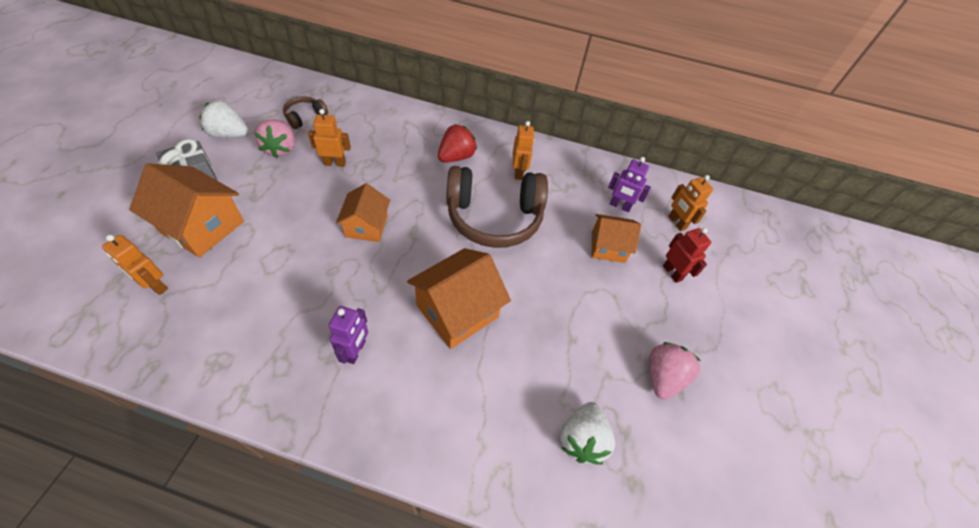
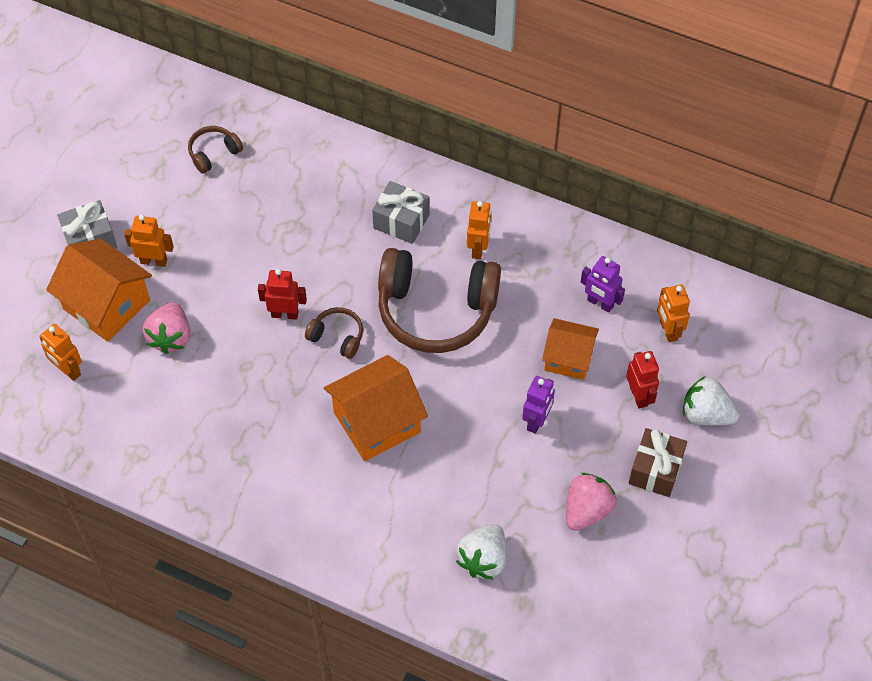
camera: 15 degrees right, 5 degrees up
(229, 134) = (124, 178): white strawberry -> white strawberry (706, 414)
(281, 149) = (186, 202): pink strawberry -> pink strawberry (171, 337)
(335, 163) = (250, 225): orange robot -> orange robot (154, 261)
(355, 351) = (268, 455): purple robot -> purple robot (536, 421)
(366, 226) = (285, 314): orange house -> red robot
(414, 242) = (337, 337): none -> brown headphones
(456, 157) = (401, 221): red strawberry -> grey gift
(707, 334) = (655, 470): none -> brown gift

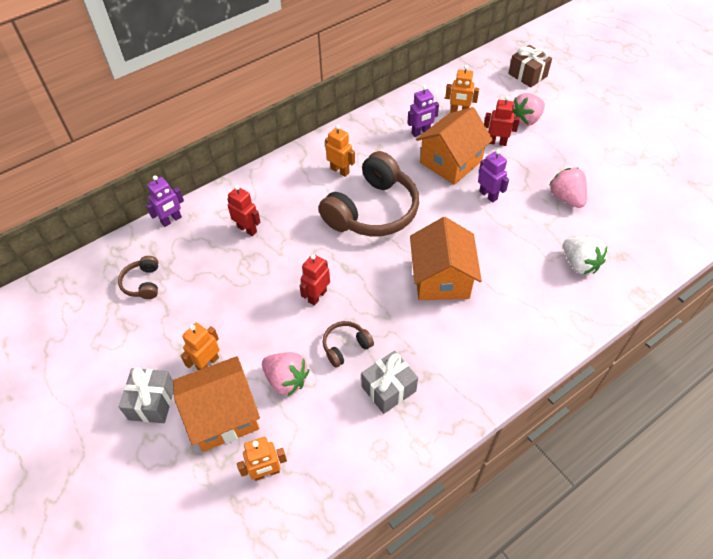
camera: 60 degrees left, 5 degrees down
(306, 129) = (171, 220): none -> purple robot
(335, 204) = (247, 229): none -> red robot
(337, 337) = (357, 273): brown headphones -> brown headphones (346, 347)
(401, 221) = (289, 200): grey gift -> grey gift (388, 389)
(568, 358) = (451, 162): orange house -> orange house, size x1.55
(655, 470) = (553, 156): brown gift -> brown gift (527, 75)
(706, 414) = (526, 120): white strawberry -> pink strawberry

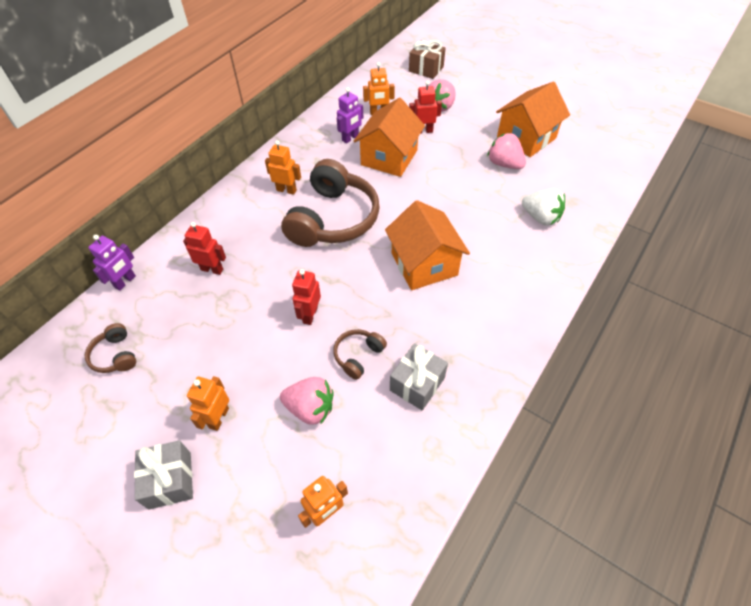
camera: 20 degrees left, 0 degrees up
(223, 415) = (256, 467): orange house -> orange house (526, 138)
(488, 195) = (435, 178): purple robot -> none

